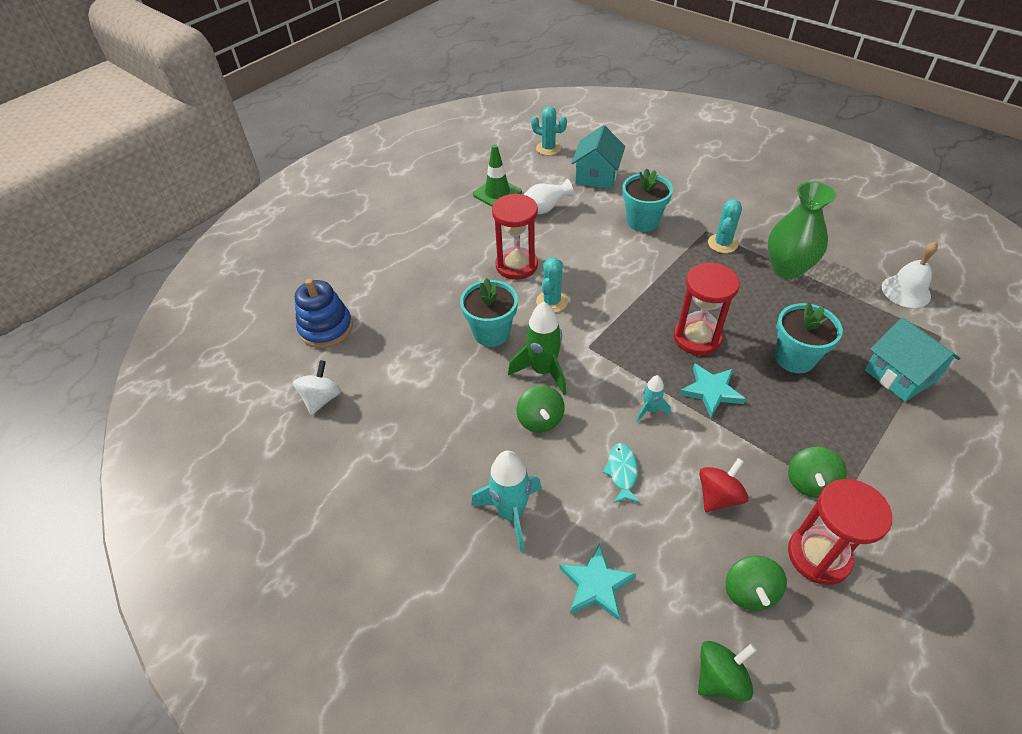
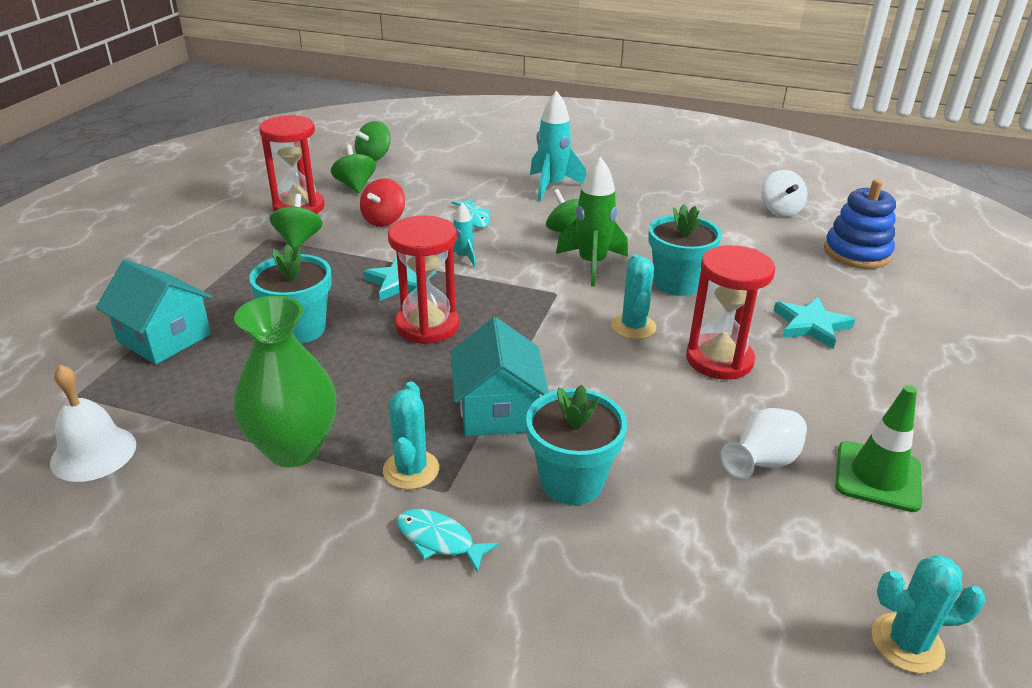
camera: 155 degrees right, 15 degrees down
(596, 176) = (728, 578): turquoise house -> turquoise house (498, 410)
(596, 585) = (469, 172): turquoise star -> turquoise star (811, 325)
(713, 212) = (439, 540): none -> turquoise fish

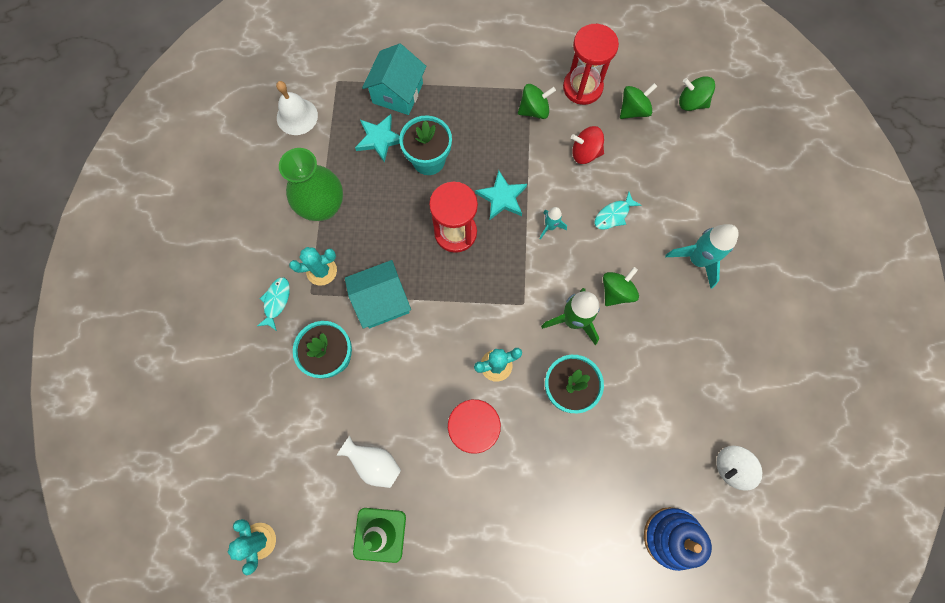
camera: 75 degrees right, 40 degrees up
(811, 325) = (539, 494): turquoise star -> turquoise star (380, 139)

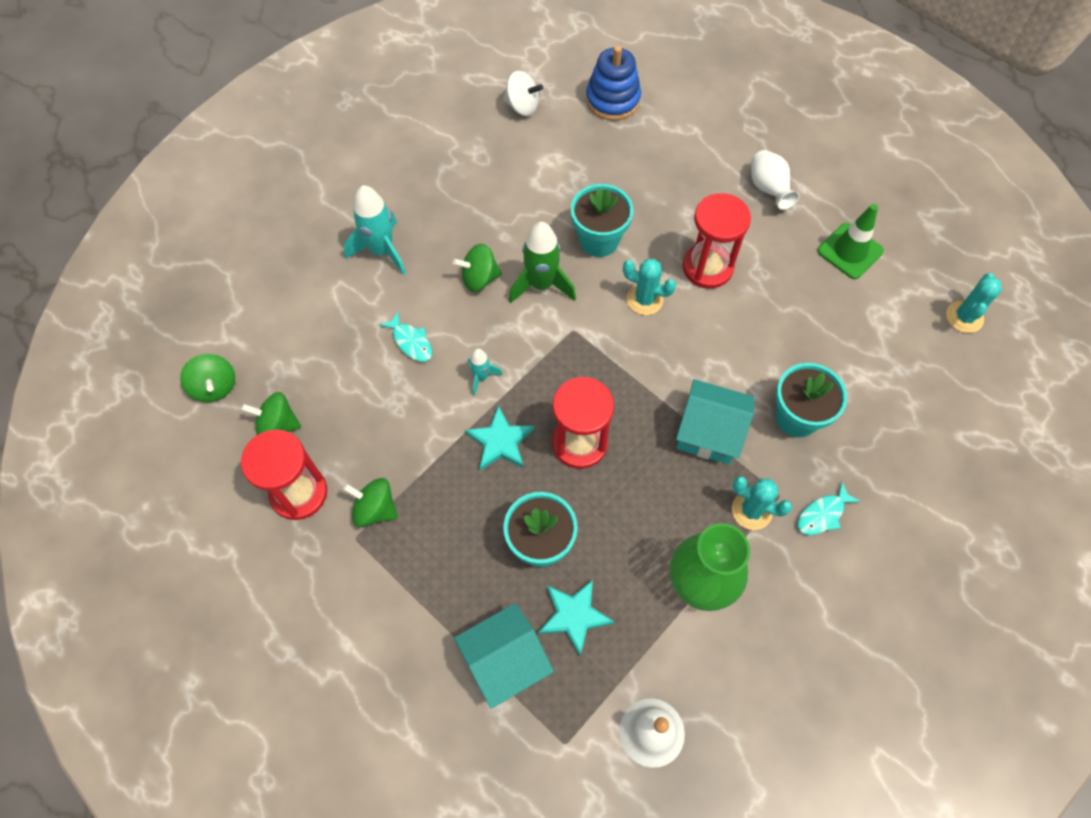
camera: 140 degrees left, 10 degrees down
(374, 463) = (818, 303): white vase -> white vase (768, 189)
(585, 153) = (373, 421): red spinning top -> none
(613, 215) = (411, 342): turquoise fish -> turquoise fish turned 45 degrees clockwise

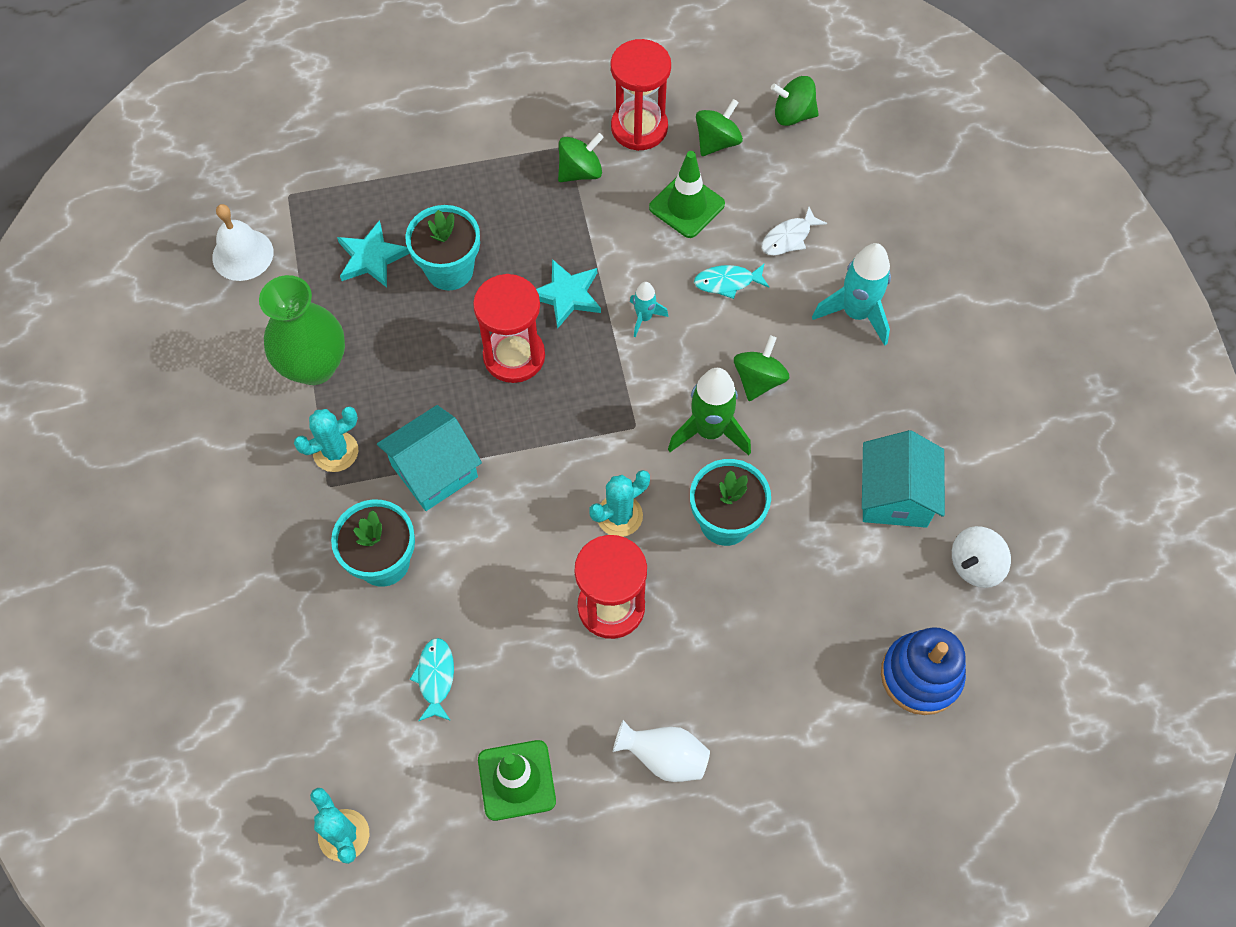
camera: 125 degrees right, 0 degrees up
(342, 325) = (788, 238): none -> white fish
(358, 409) = (686, 206): none -> green traffic cone
(505, 661) = (380, 191): turquoise house -> turquoise house (895, 496)
(822, 514) = (281, 508): turquoise fish -> turquoise fish (435, 677)

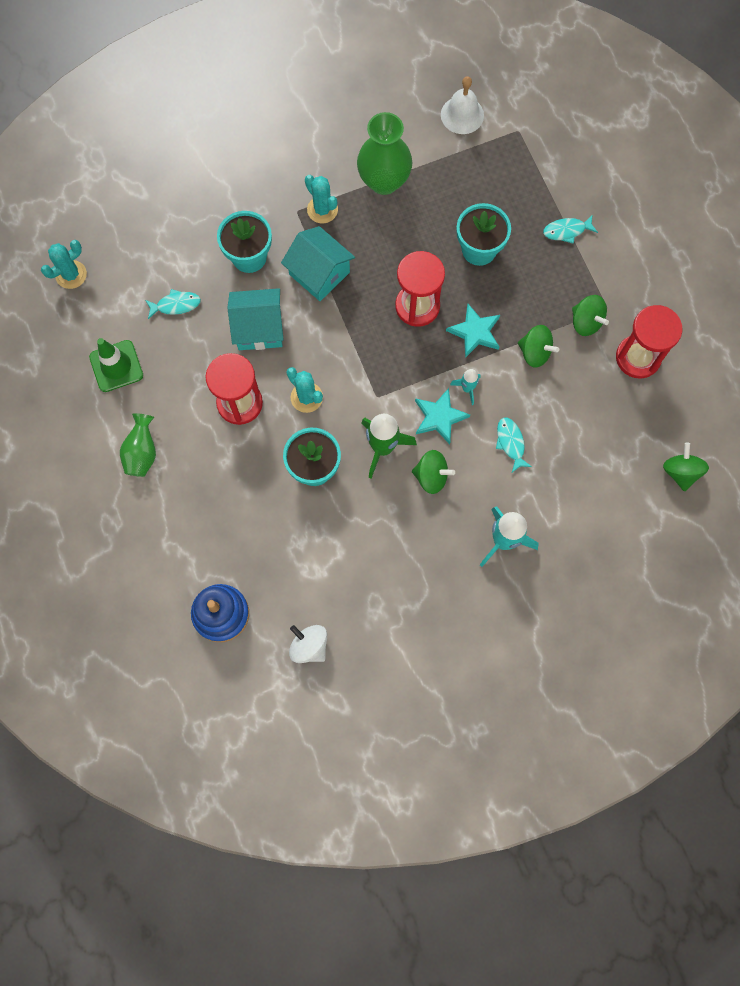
camera: 80 degrees right, 10 degrees up
(371, 257) = (478, 196): turquoise star -> turquoise star (439, 417)
(449, 168) = (566, 231): none -> turquoise fish
(664, 757) = (142, 453): white vase -> green vase
(686, 206) = (573, 403): green traffic cone -> none
(717, 142) = (639, 417): green spinning top -> green spinning top (535, 352)
(788, 238) = (561, 483): white fish -> none
(895, 496) = (354, 584): turquoise house -> turquoise house (259, 328)

